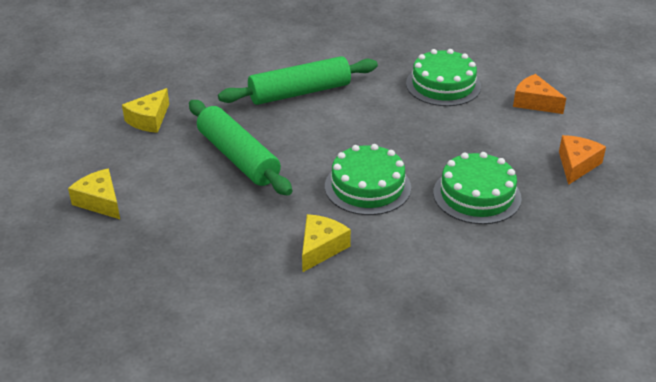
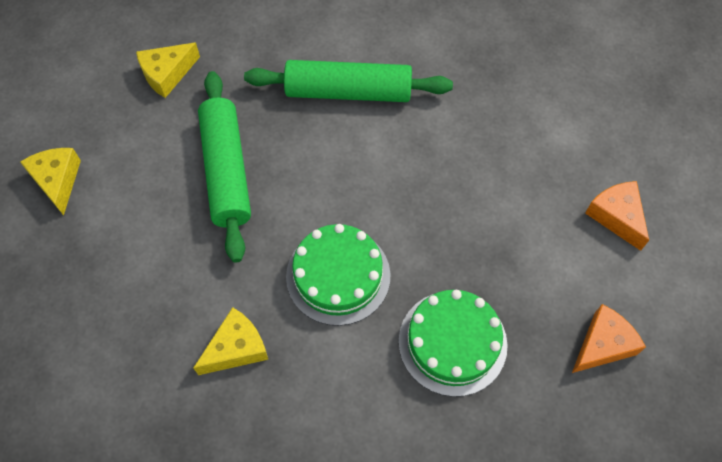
camera: 25 degrees right, 25 degrees up
(443, 85) = (521, 142): green cake -> none

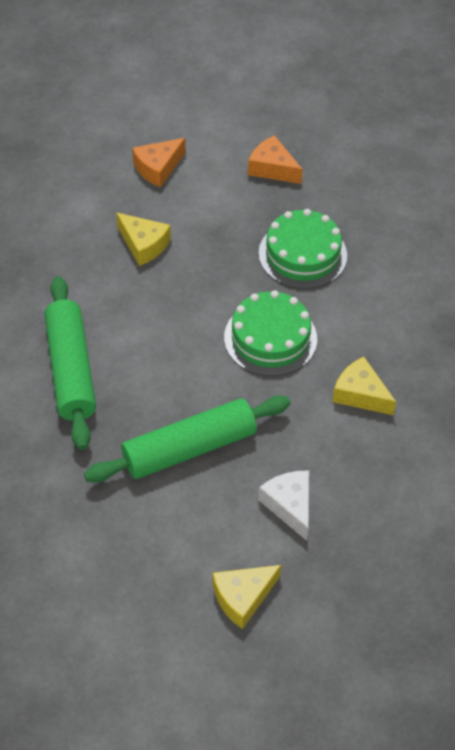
camera: 105 degrees left, 10 degrees down
(131, 242) = (290, 505): none -> white cheese
(167, 74) = (82, 537): yellow cheese -> yellow cheese (143, 245)

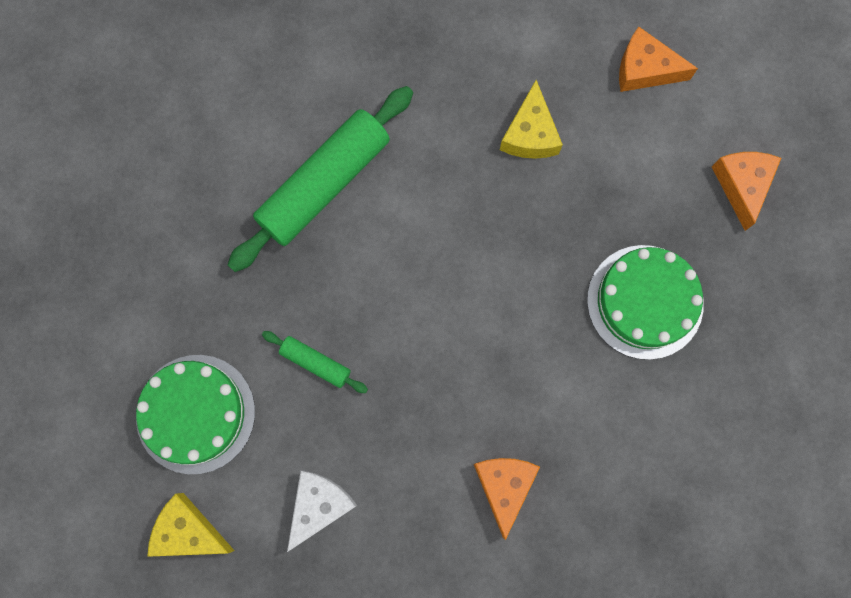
camera: 55 degrees right, 25 degrees up
(189, 448) = (316, 363): green rolling pin -> green rolling pin, size x0.46
(270, 338) = (507, 346): green cake -> green cake (195, 413)
(360, 394) = (504, 486): yellow cheese -> orange cheese

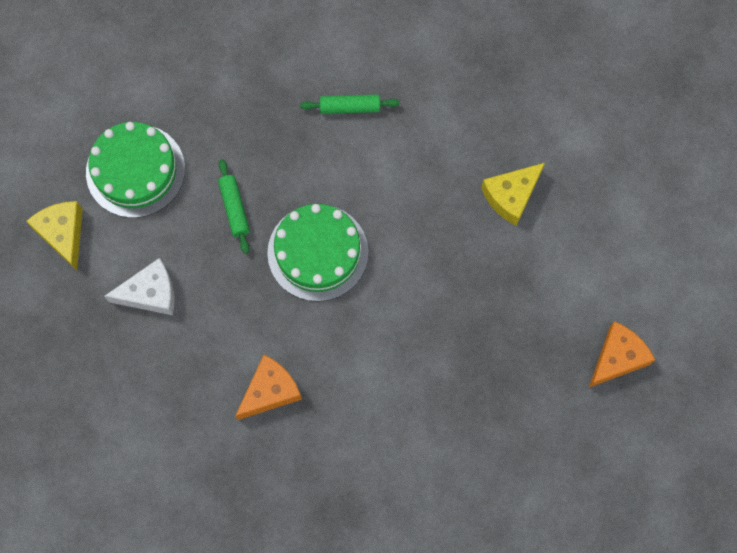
camera: 45 degrees right, 5 degrees down
(324, 184) = (350, 107): green rolling pin -> green rolling pin, size x0.46
(645, 69) = (630, 225): orange cheese -> none
(645, 302) = (475, 368): green cake -> green cake (318, 252)

